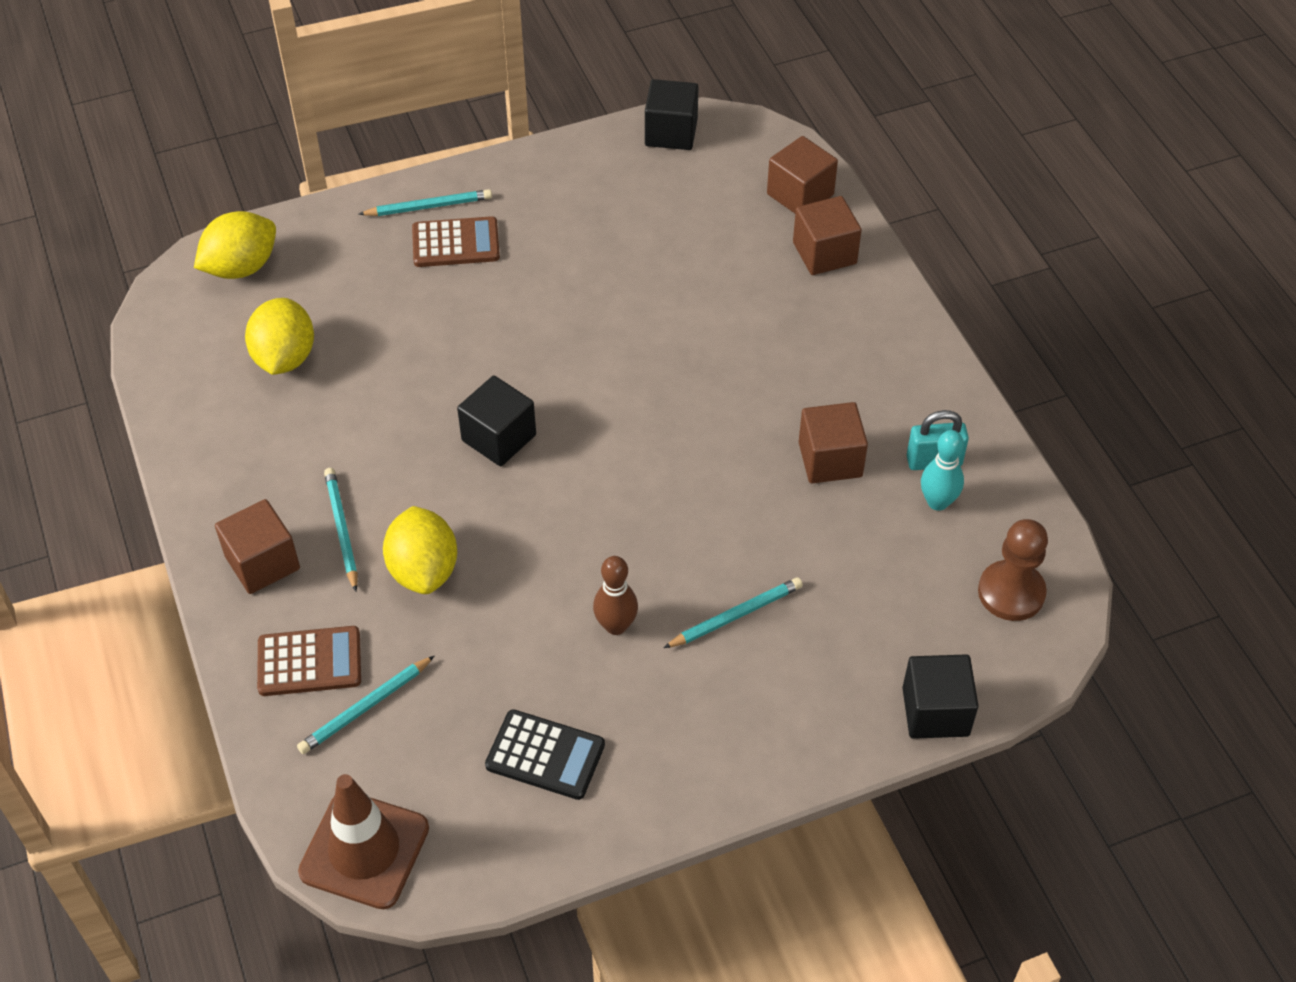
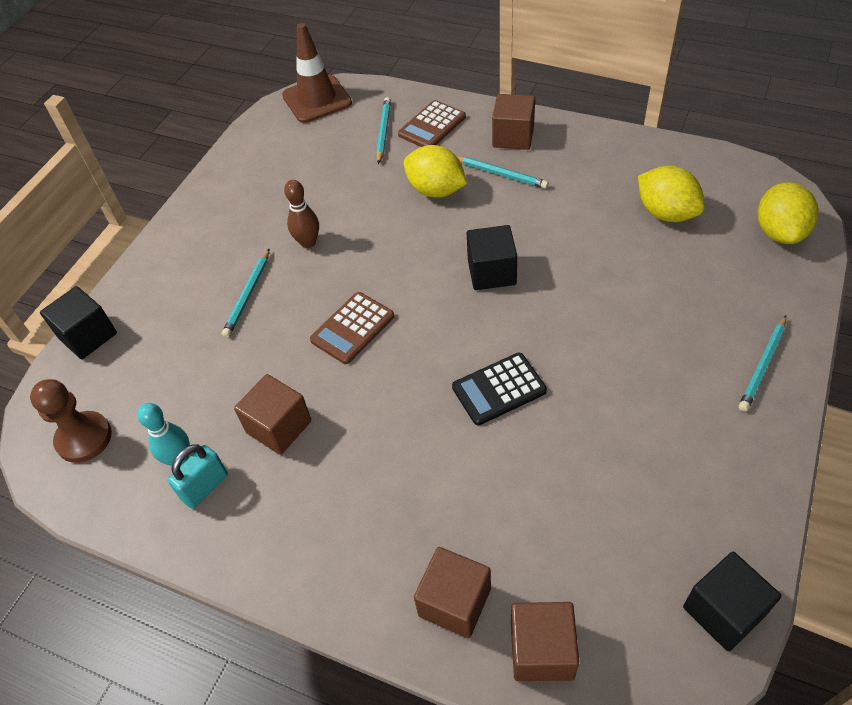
camera: 140 degrees right, 0 degrees up
(456, 243) = (702, 357): brown calculator -> brown calculator (352, 328)
(545, 755) = (279, 175): black calculator -> black calculator (499, 389)

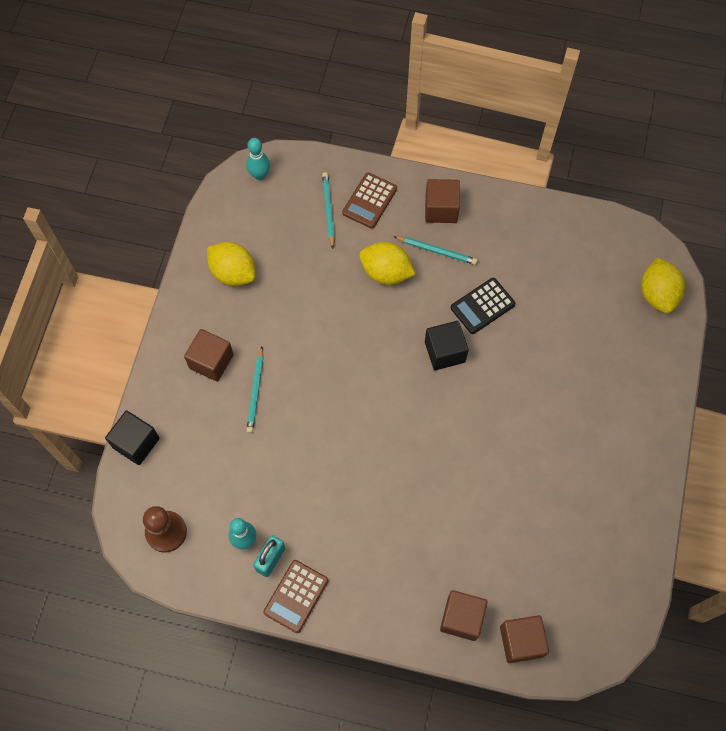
camera: 15 degrees left, 15 degrees up
(279, 427) = (312, 505): brown cube -> brown cube (211, 361)
(308, 242) = (291, 335): brown bowling pin -> none
(317, 99) = (259, 175): brown traffic cone -> turquoise bowling pin
(352, 328) = (347, 414): brown calculator -> brown calculator (296, 596)
(499, 389) = (466, 456): black calculator -> black calculator (482, 306)
(666, 213) = (572, 282): yellow lemon -> yellow lemon (233, 273)
(723, 611) = (629, 600): black cube -> none
(763, 365) = (648, 416): turquoise pencil -> none

